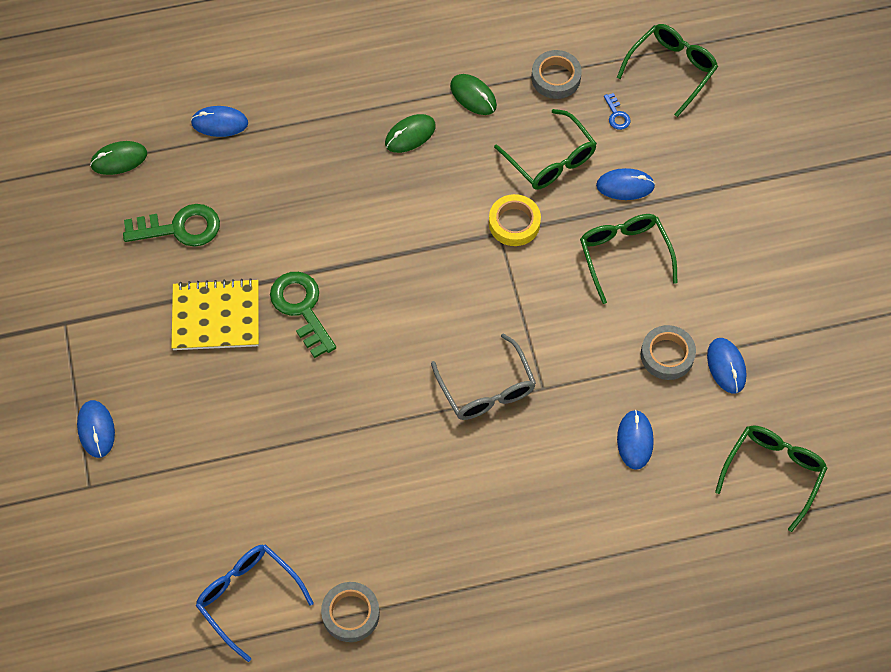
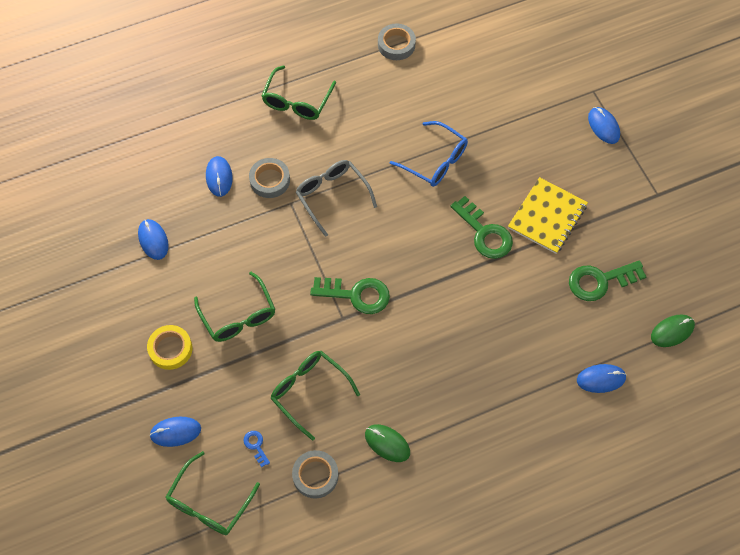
camera: 170 degrees right, 0 degrees up
(216, 316) = (547, 217): yellow notebook -> yellow notebook turned 45 degrees counterclockwise
(248, 597) = (465, 44): blue glasses -> blue glasses (435, 161)
(410, 135) = (434, 395): green mouse -> none
(477, 258) = (356, 295): none -> green key
(514, 223) = (332, 329): yellow tape -> yellow tape (170, 349)
(625, 186) = (243, 378): blue mouse -> blue mouse (175, 432)
(667, 355) = (199, 241): grey tape -> grey tape (270, 180)
(773, 472) = (118, 171): green glasses -> green glasses (297, 101)

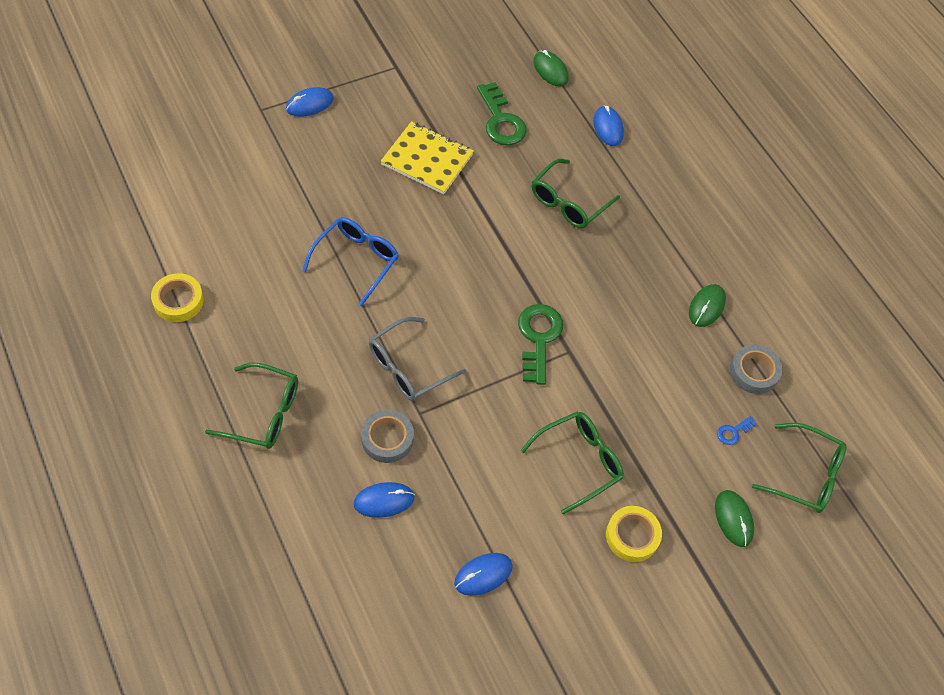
camera: 100 degrees left, 5 degrees down
(175, 432) = (733, 519): blue mouse -> green mouse
(309, 391) = (662, 382): green glasses -> green glasses (568, 202)
(396, 45) = (178, 301): grey tape -> yellow tape
(484, 233) = (450, 216): green key -> none

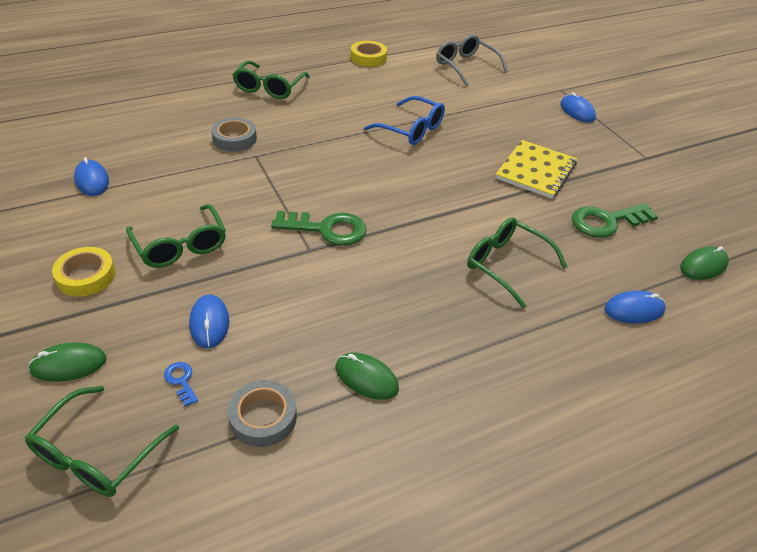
camera: 95 degrees right, 15 degrees down
(384, 501) = (179, 135): blue mouse -> blue mouse (209, 323)
(408, 367) = (301, 151): grey glasses -> grey glasses (465, 66)

